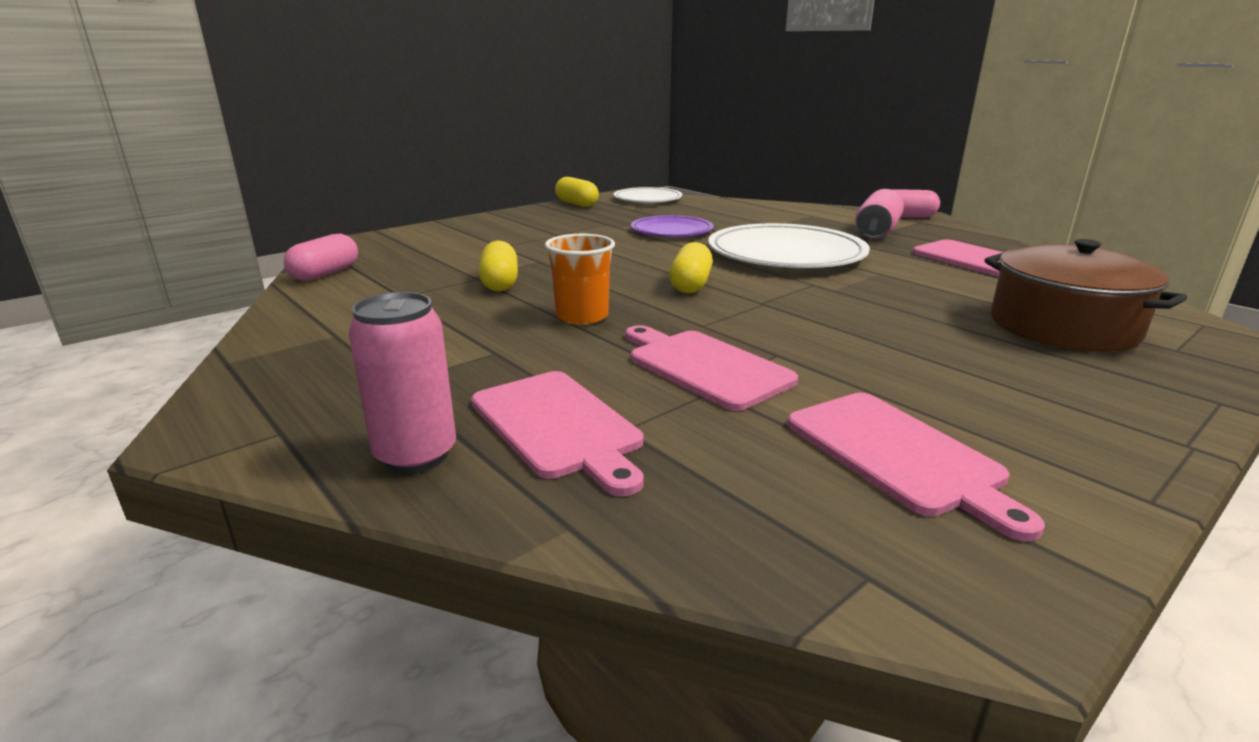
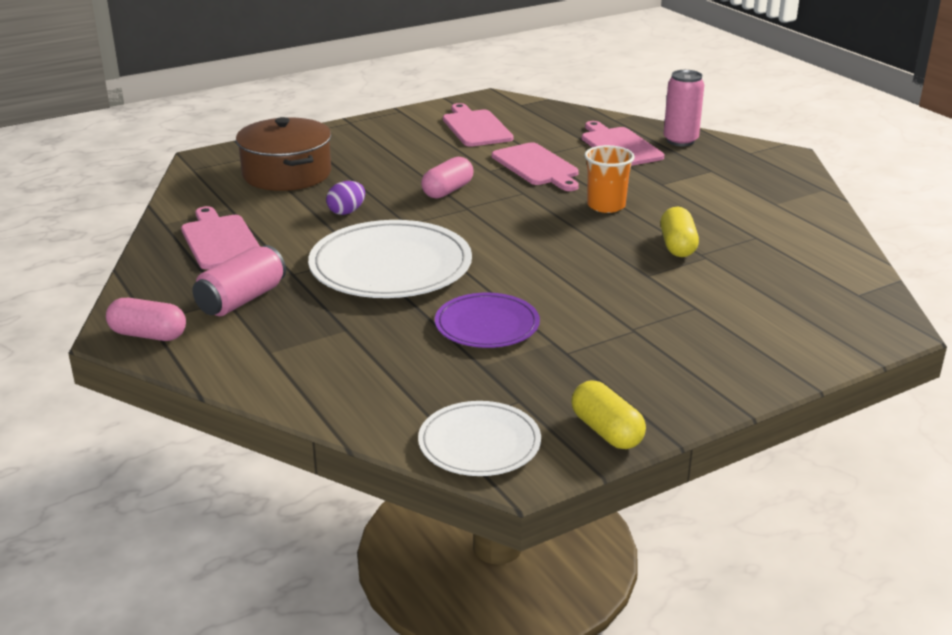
camera: 170 degrees left, 5 degrees up
(325, 273) = (851, 272): pink capsule -> pink capsule (447, 191)
(690, 285) = (511, 230): yellow capsule -> none
(899, 290) = (346, 212): none -> purple egg

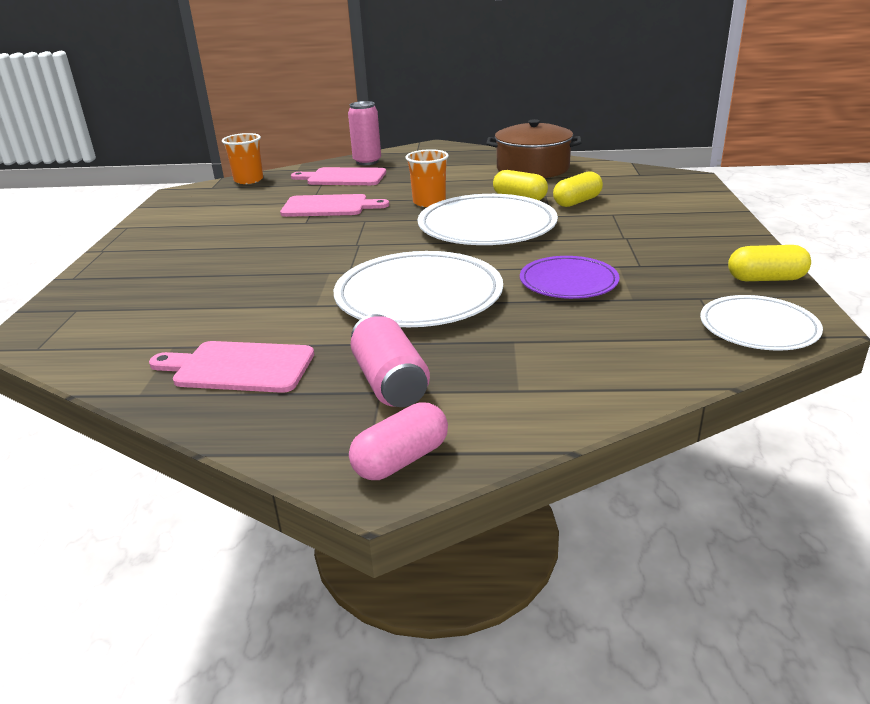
camera: 55 degrees left, 0 degrees up
(287, 174) = (152, 301): brown pot -> brown pot (532, 168)
(346, 212) = (283, 291): purple egg -> none
(447, 191) = (315, 244): pink capsule -> none
(476, 127) = (219, 209): pink cutting board -> none
(557, 111) = (248, 180): none -> orange cup
(577, 251) = (487, 226): none -> white plate
(707, 279) = (577, 202): none -> yellow capsule

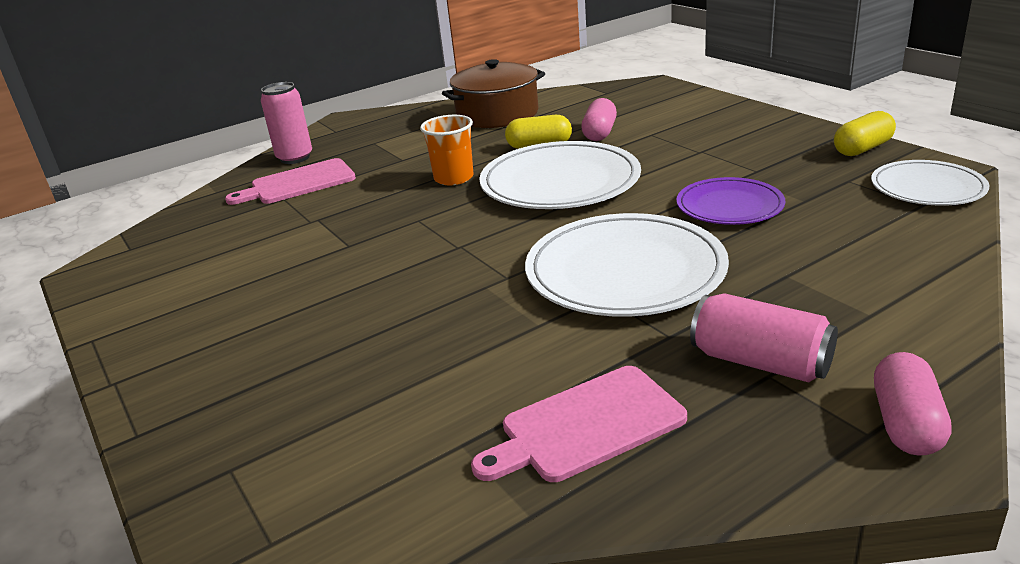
camera: 35 degrees left, 0 degrees up
(248, 180) = (169, 224): orange cup -> none
(329, 206) = (344, 219): pink cutting board -> none
(577, 202) = (599, 133): yellow capsule -> pink capsule

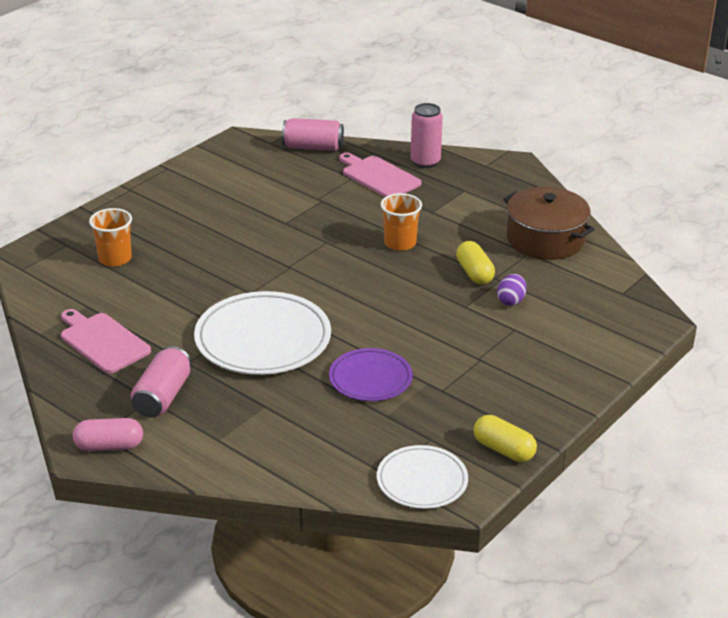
camera: 70 degrees right, 5 degrees up
(181, 219) = (313, 147): none -> pink can
(326, 405) = (115, 259): none -> orange cup
(560, 182) = (401, 294): white plate -> none
(599, 133) = (511, 301): pink capsule -> purple egg

